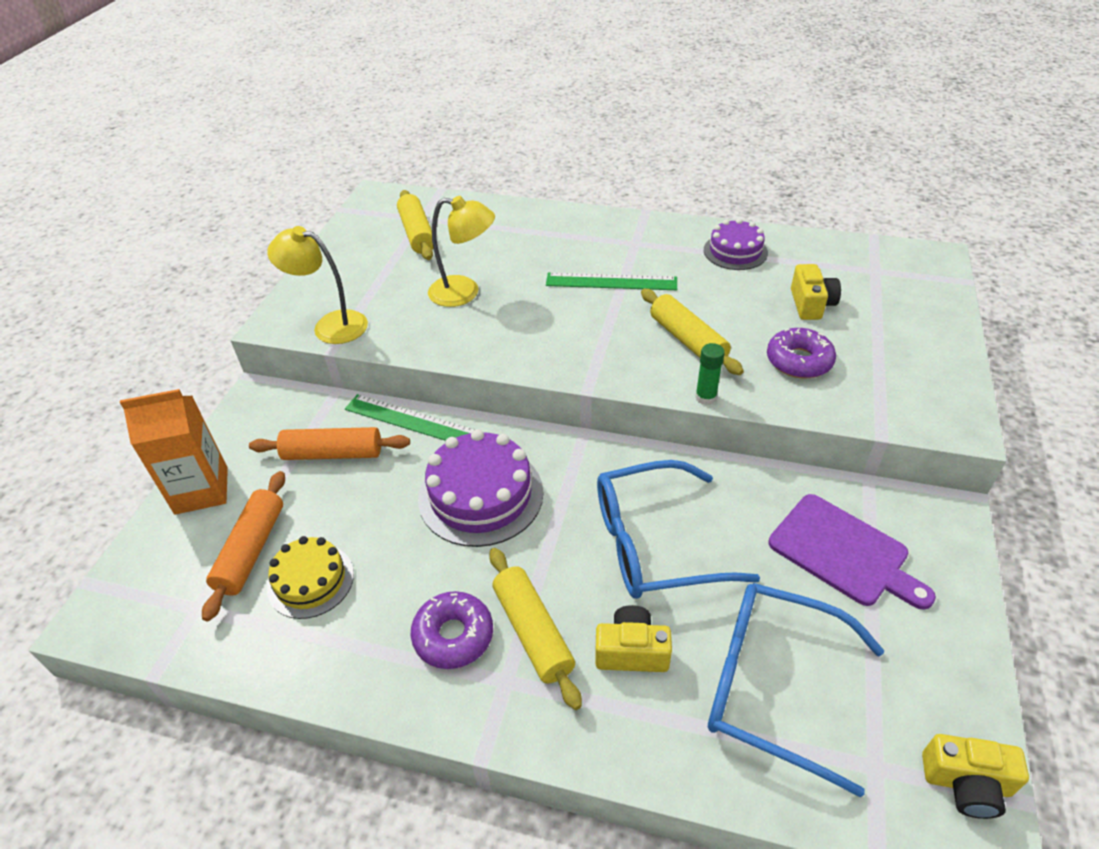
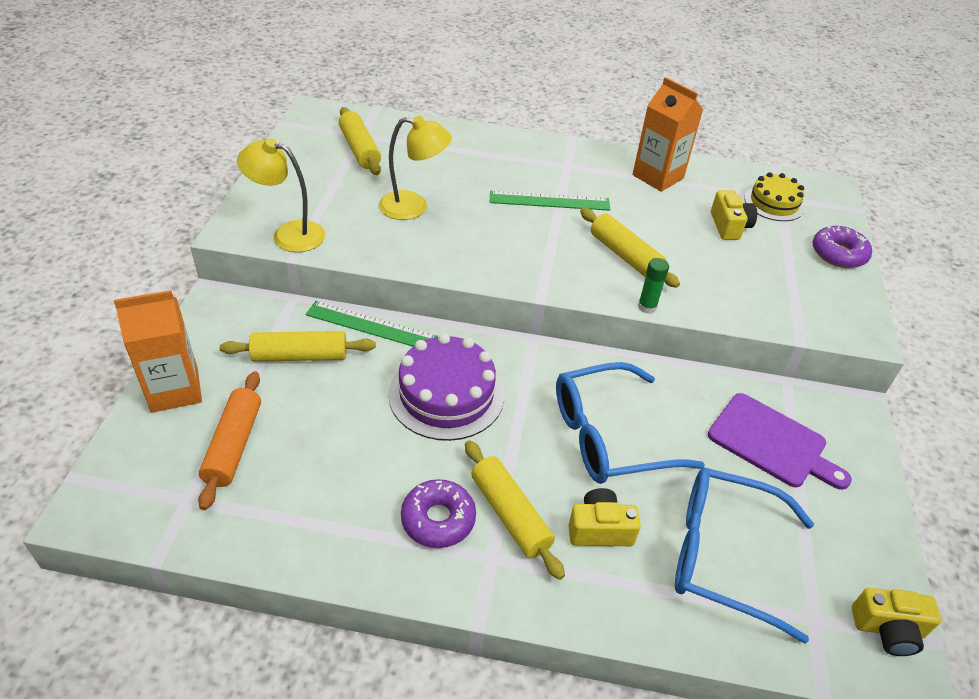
camera: 10 degrees left, 0 degrees up
(310, 580) = (296, 472): yellow cake -> yellow cake (774, 203)
(333, 453) = (300, 356): orange rolling pin -> yellow rolling pin
(735, 251) = (658, 177): purple cake -> orange carton
(799, 361) = (724, 276): purple donut -> purple donut (838, 254)

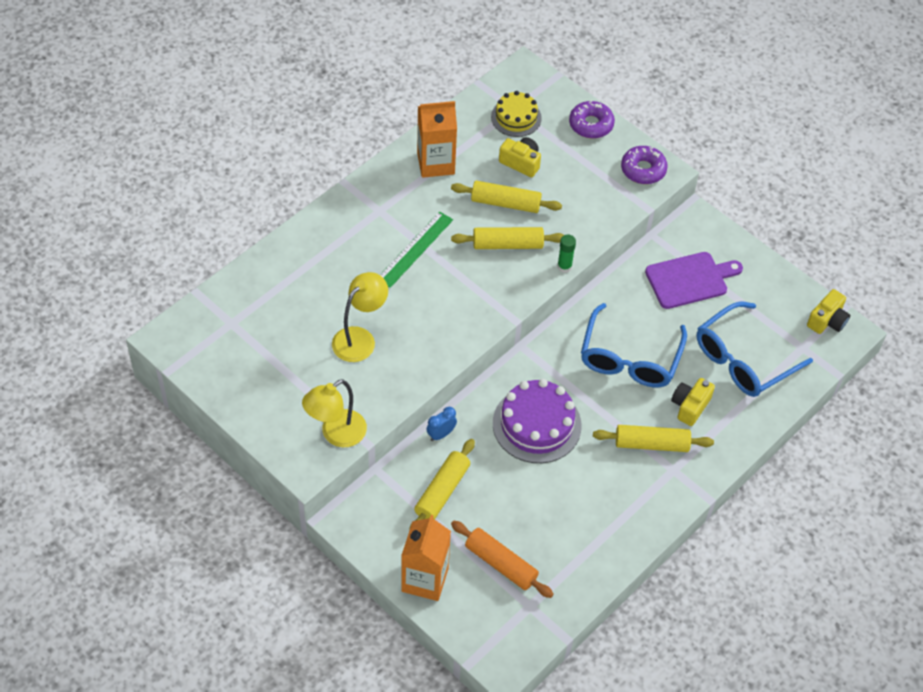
camera: 55 degrees left, 10 degrees up
(360, 149) = (253, 334): yellow rolling pin -> yellow rolling pin (505, 203)
(371, 325) = (441, 434): green ruler -> blue clock
(438, 519) = (631, 482): purple donut -> purple donut (643, 170)

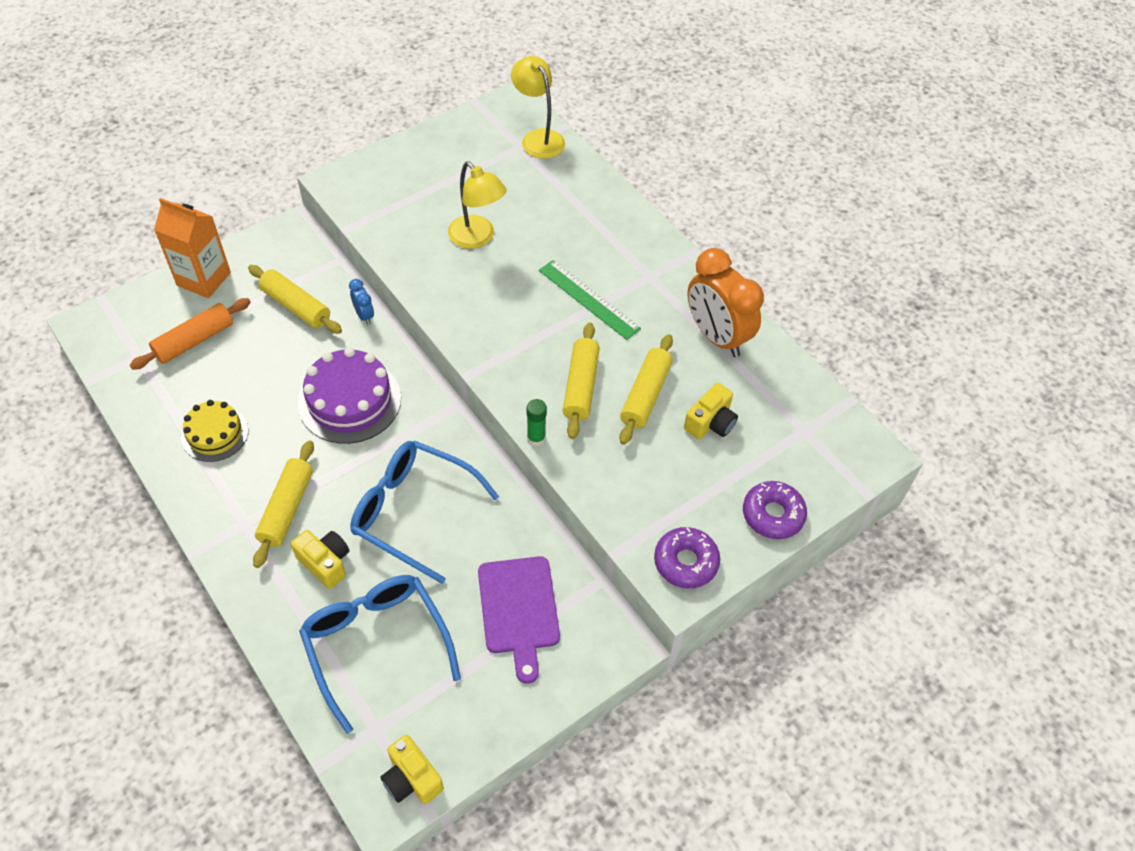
camera: 100 degrees right, 0 degrees up
(336, 434) = (365, 207): yellow lamp -> yellow lamp (538, 138)
(435, 163) = (716, 336): orange carton -> orange clock
(516, 117) = (789, 430): yellow cake -> yellow cake (215, 434)

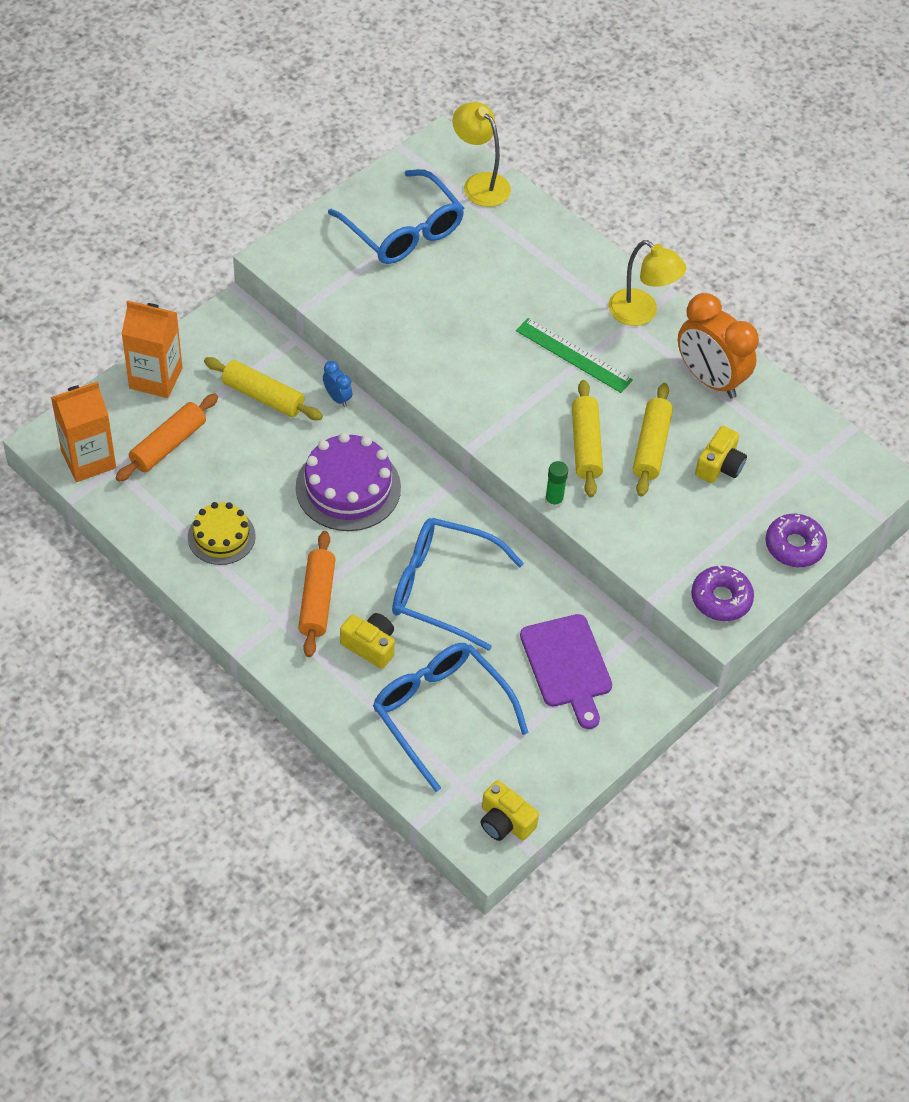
camera: 10 degrees left, 0 degrees up
(116, 346) = (88, 459): none -> orange carton
(287, 508) = (317, 600): yellow rolling pin -> orange rolling pin
(457, 171) = (403, 230): none -> blue glasses
(477, 238) = (444, 303): yellow lamp -> yellow lamp (641, 313)

